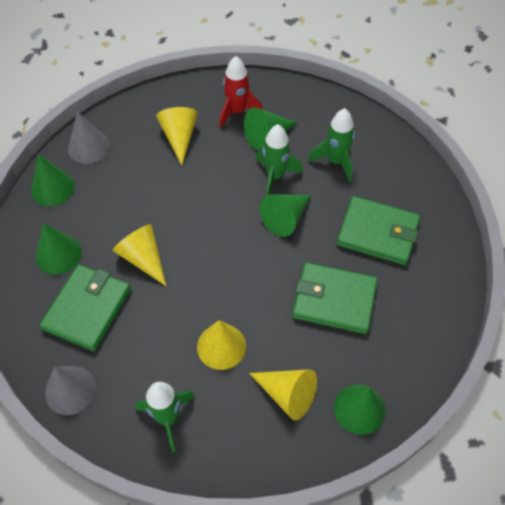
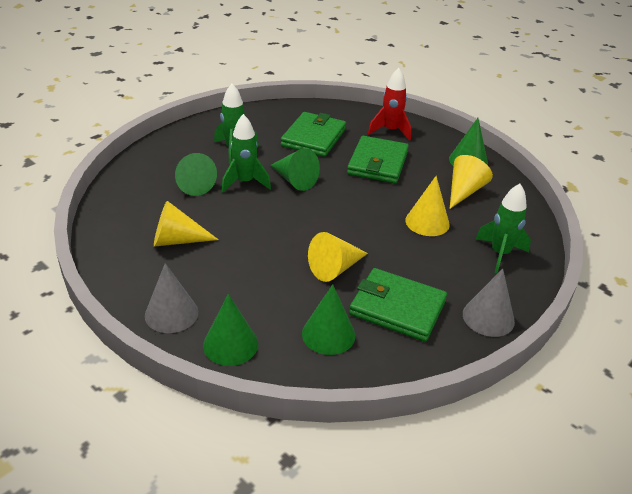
camera: 90 degrees left, 20 degrees down
(237, 111) = (153, 200): red rocket -> red rocket (390, 131)

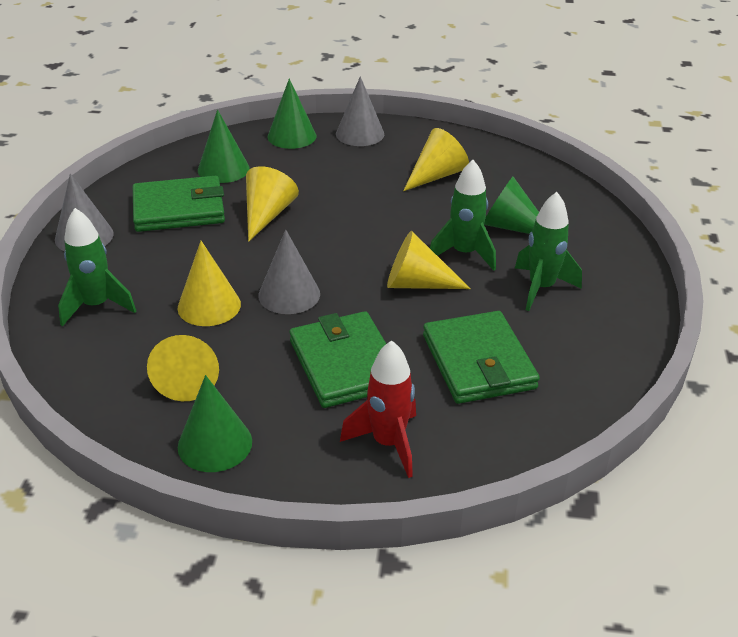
camera: 145 degrees right, 0 degrees up
(294, 180) = (417, 283): green cone -> yellow cone
(373, 207) = (289, 294): none -> grey cone

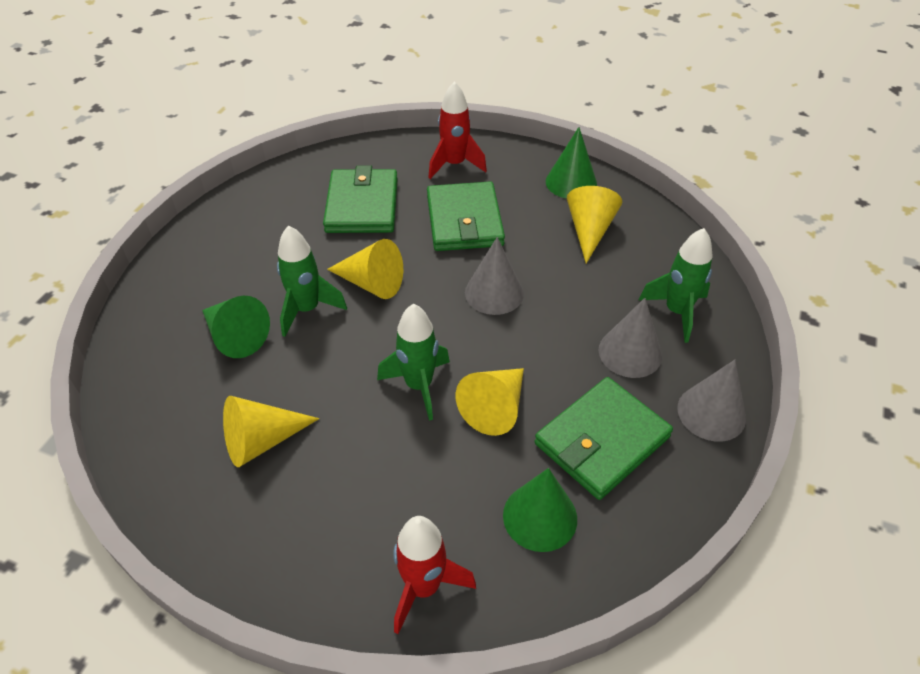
camera: 165 degrees left, 10 degrees up
(179, 209) = (601, 440): green wallet -> green wallet turned 45 degrees counterclockwise
(209, 306) = (570, 293): yellow cone -> none
(292, 136) = (424, 587): green cone -> red rocket
(360, 134) = (317, 569): grey cone -> grey cone (630, 352)
(541, 288) = (264, 259): green rocket -> green rocket (419, 385)

